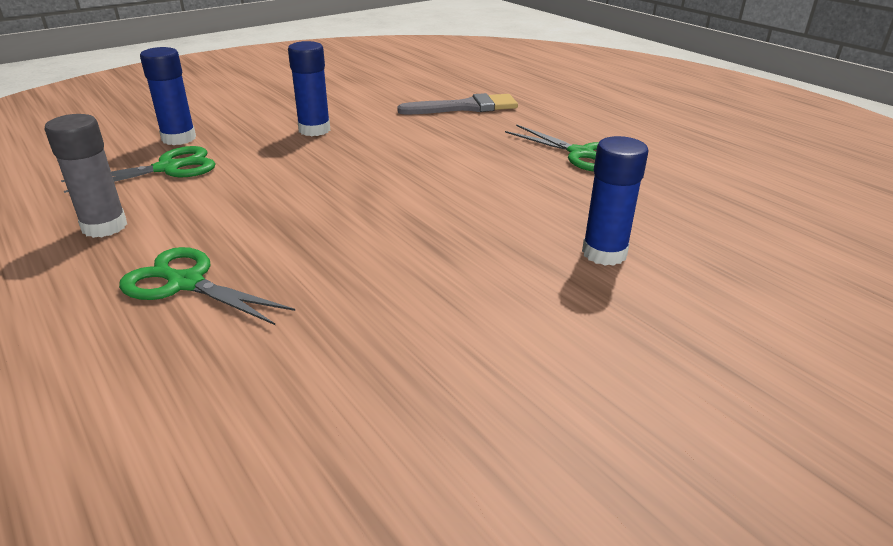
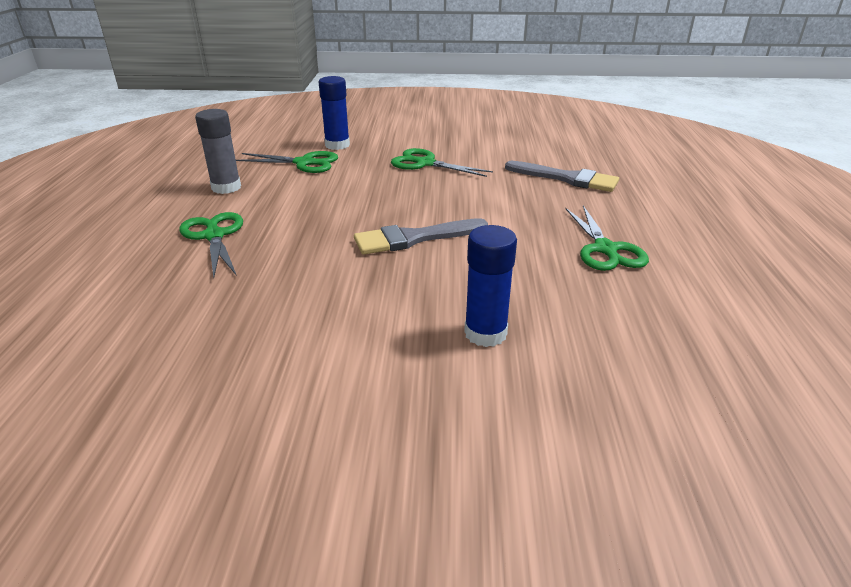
camera: 40 degrees right, 0 degrees up
(314, 130) = (425, 163): blue glue stick -> green scissors
(419, 201) = (414, 238): none -> grey brush

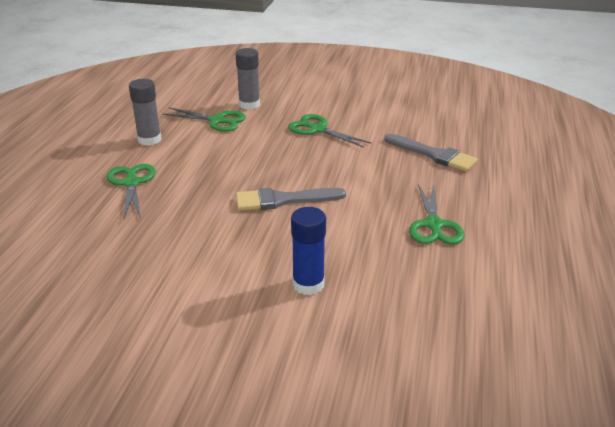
camera: 10 degrees right, 0 degrees up
(337, 145) = (249, 104): blue glue stick -> grey glue stick

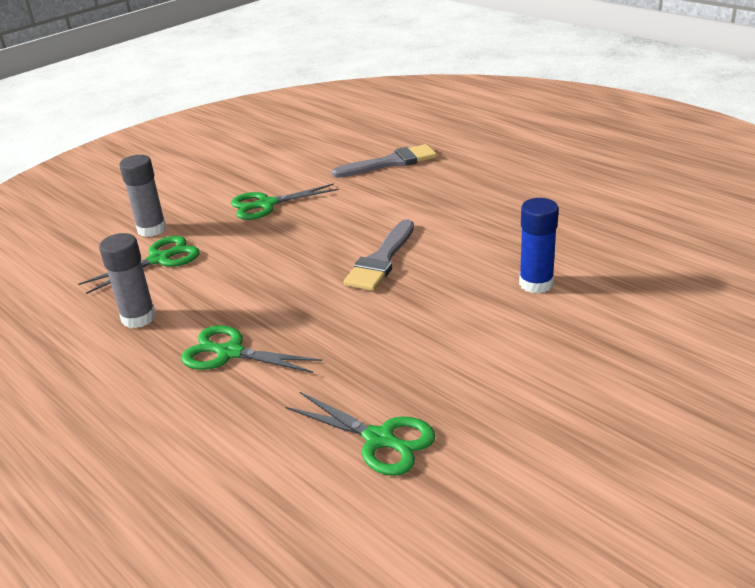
camera: 55 degrees left, 0 degrees up
(434, 225) = (501, 197): green scissors -> green scissors (379, 439)

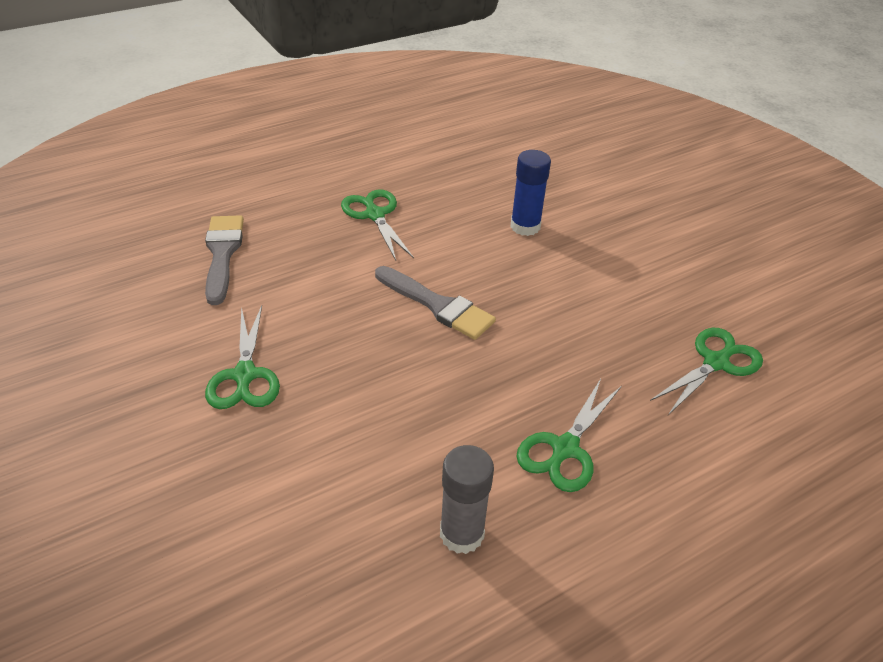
camera: 80 degrees left, 10 degrees up
(152, 229) = (226, 508): grey glue stick -> none
(159, 259) = (323, 503): green scissors -> green scissors (375, 215)

